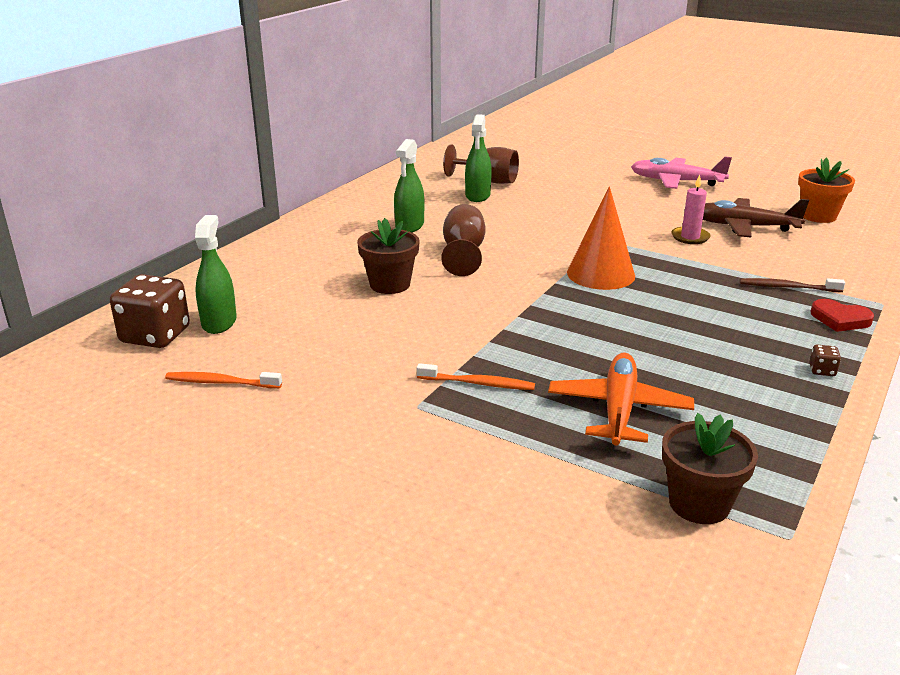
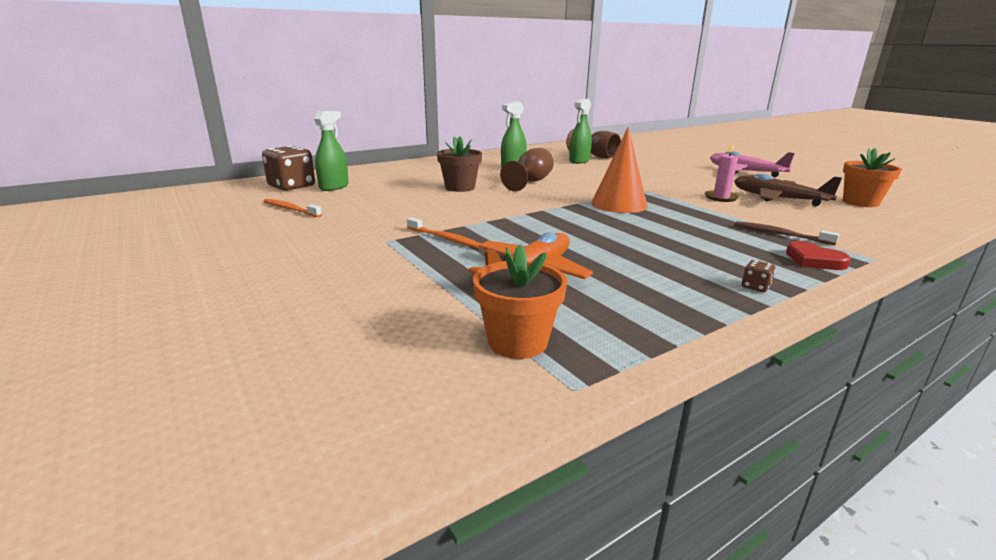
camera: 25 degrees right, 5 degrees down
(699, 504) = (517, 342): brown flower pot -> orange flower pot

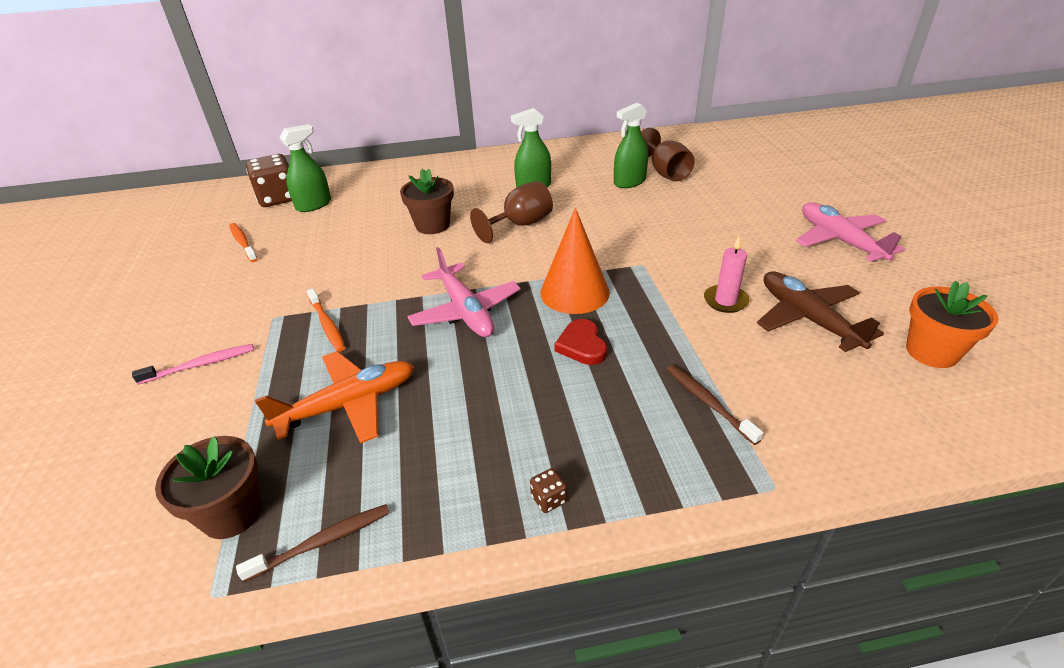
camera: 25 degrees right, 15 degrees up
(350, 273) = (200, 365): none -> pink toothbrush
(517, 342) = (232, 513): orange flower pot -> brown flower pot
(552, 220) = (466, 311): none -> pink plane
(625, 339) = (322, 542): none -> brown toothbrush
(813, 260) = (685, 468): red heart -> red heart (582, 345)

